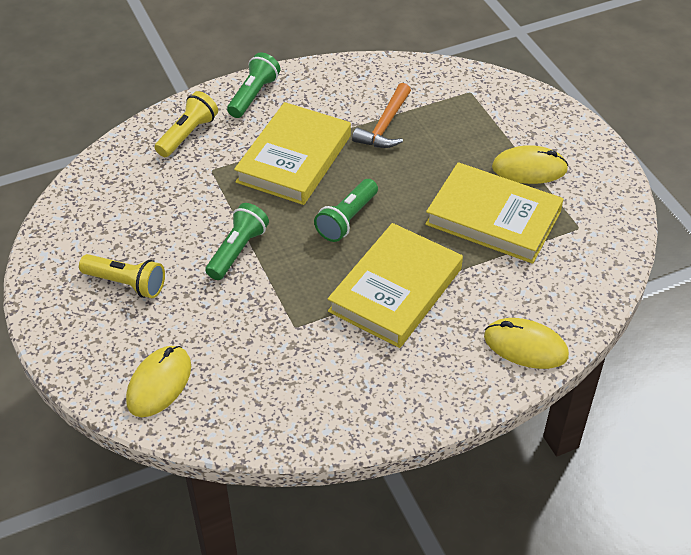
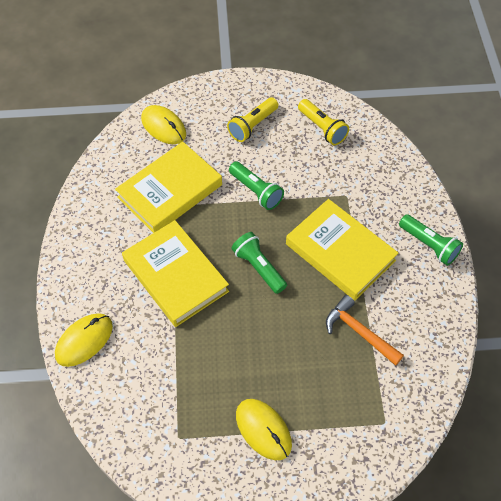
camera: 110 degrees right, 10 degrees up
(187, 134) = (392, 189): yellow flashlight -> yellow flashlight (322, 128)
(493, 218) = (217, 373): yellow book -> yellow book (170, 191)
(529, 168) = (263, 429): yellow mouse -> yellow mouse turned 60 degrees counterclockwise

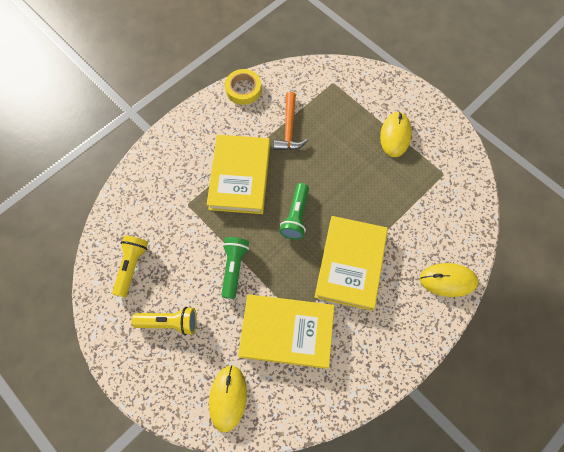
camera: 130 degrees left, 10 degrees up
(429, 245) = (189, 130): green flashlight -> none
(445, 325) = (243, 89): none -> yellow tape

